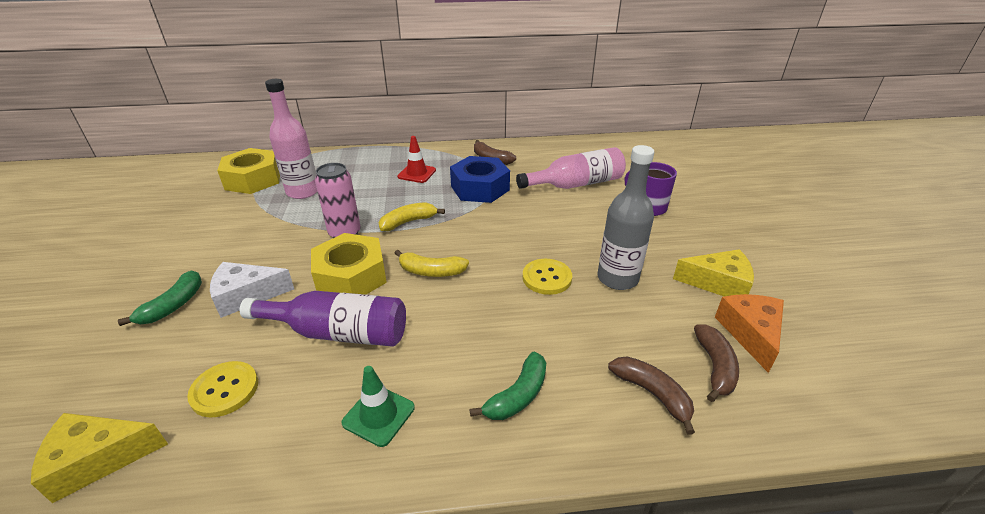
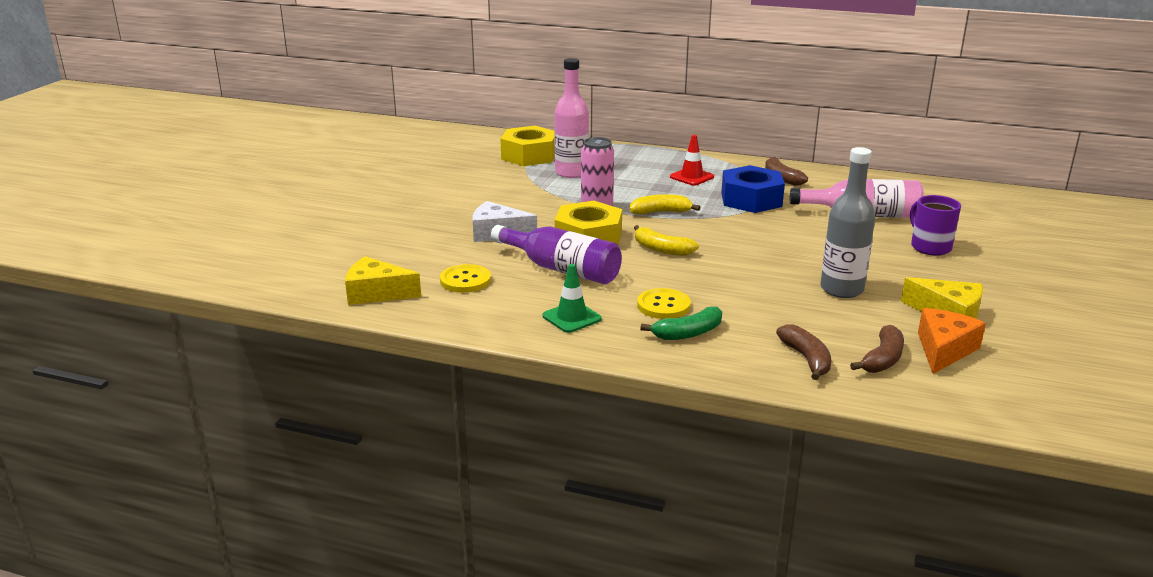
camera: 25 degrees right, 10 degrees down
(173, 305) = (440, 228): green banana -> none
(547, 278) = (769, 275): yellow button -> yellow button (663, 305)

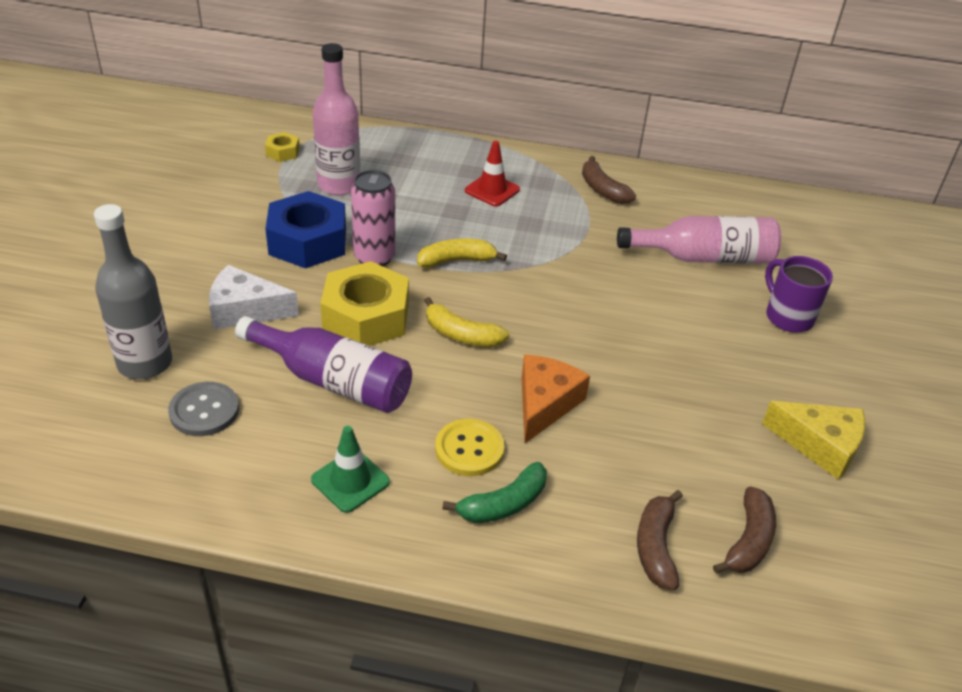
camera: 10 degrees left, 15 degrees up
(376, 293) = (81, 444): yellow cheese -> none
(465, 280) = (204, 411): yellow button -> grey button
(529, 155) = (283, 152): yellow nut -> yellow nut, size x0.46
(751, 199) = (568, 232): blue nut -> blue nut (307, 241)
(806, 359) = (656, 547): brown banana -> brown banana turned 150 degrees counterclockwise
(841, 289) = (689, 404): grey bottle -> grey bottle (145, 363)
(944, 350) = (820, 516): orange cheese -> orange cheese (545, 404)

